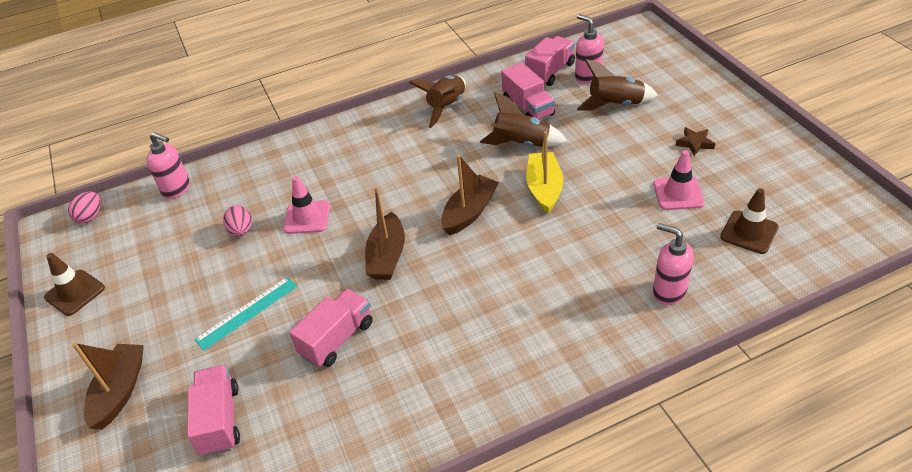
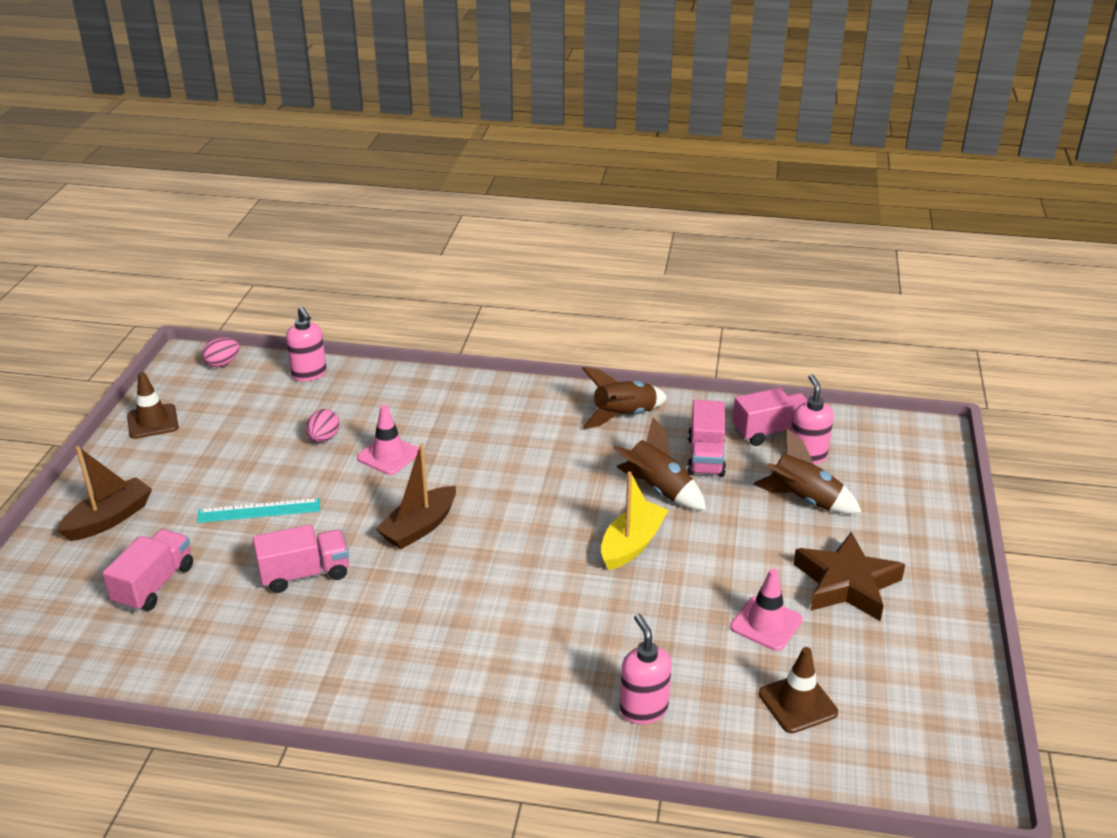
camera: 30 degrees right, 10 degrees down
(469, 212) = (535, 528): brown boat -> none
(694, 143) = (846, 584): brown star -> brown star, size x2.16

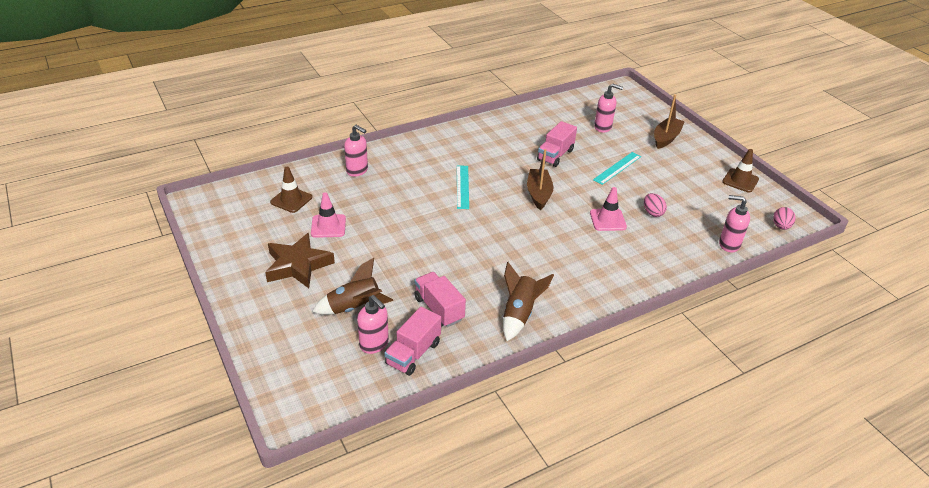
camera: 140 degrees right, 5 degrees up
(109, 519) = (666, 138): brown boat -> brown boat turned 150 degrees counterclockwise
(154, 585) = (603, 127): pink truck -> pink soap dispenser
(508, 591) = (462, 186): none -> turquoise ruler
(632, 544) = (429, 233): yellow boat -> none
(658, 489) = (446, 271): brown rocket -> none

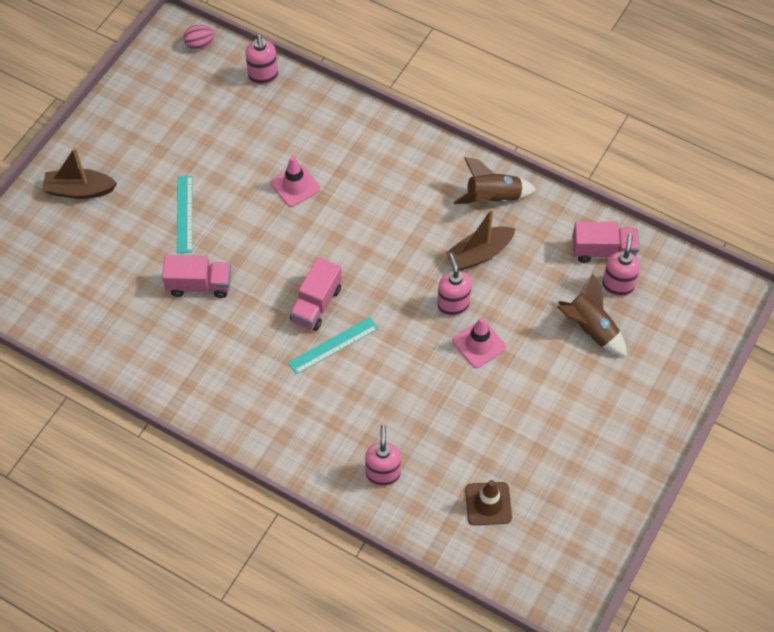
camera: 120 degrees left, 20 degrees up
(298, 265) = (578, 417): brown star -> none
(328, 226) = (501, 432): pink traffic cone -> pink traffic cone (479, 344)
(439, 309) = (537, 262): pink truck -> pink truck (316, 304)
(539, 194) = (293, 266): brown boat -> brown boat (479, 254)
(603, 127) = (96, 263): pink soap dispenser -> pink soap dispenser (453, 305)
(617, 168) = (184, 214): turquoise ruler -> turquoise ruler turned 75 degrees clockwise
(652, 213) = (253, 153): pink egg -> none
(740, 180) = (131, 96): brown traffic cone -> none

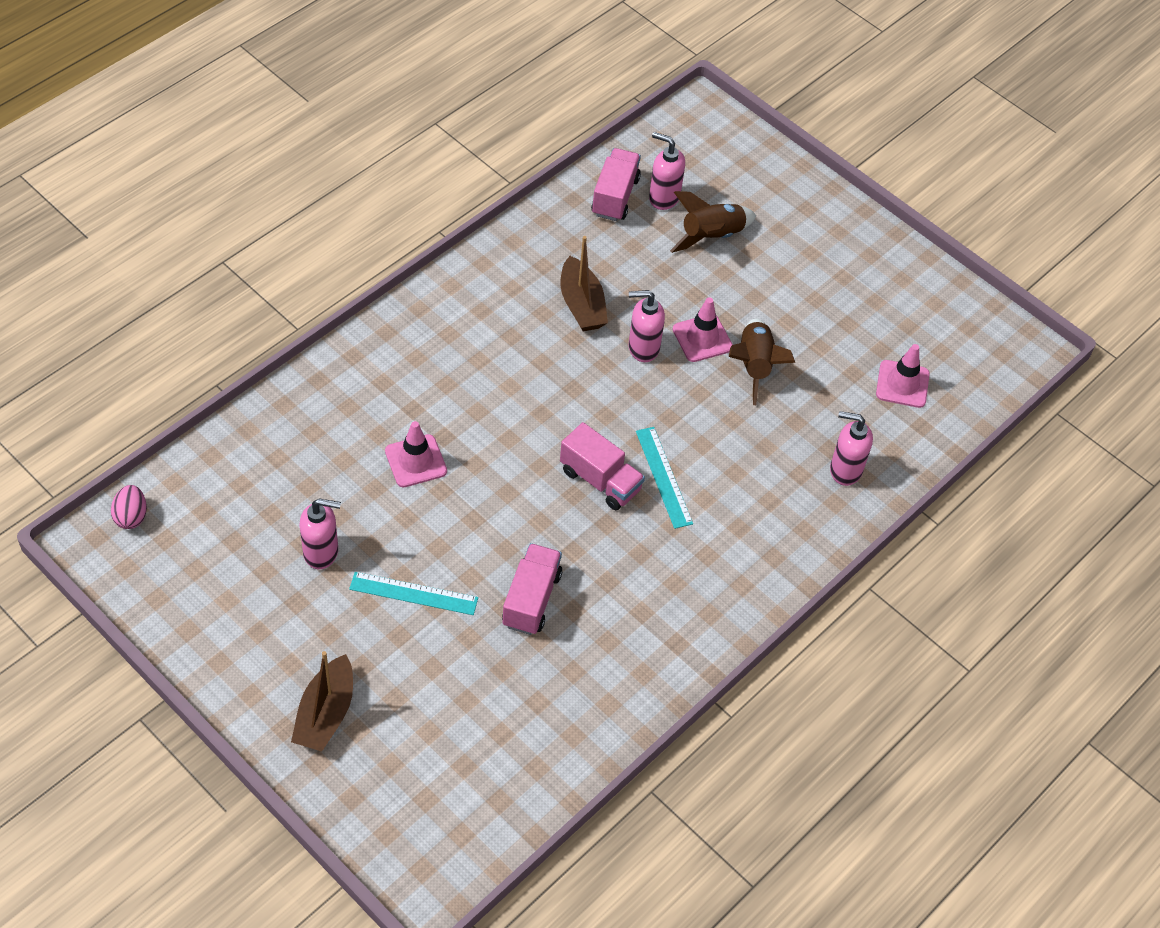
camera: 80 degrees left, 5 degrees down
(263, 77) = (223, 455): pink soap dispenser -> pink soap dispenser (321, 552)
(488, 504) = (902, 384): brown traffic cone -> pink traffic cone
(493, 198) = (508, 271): brown rocket -> brown rocket (754, 366)

